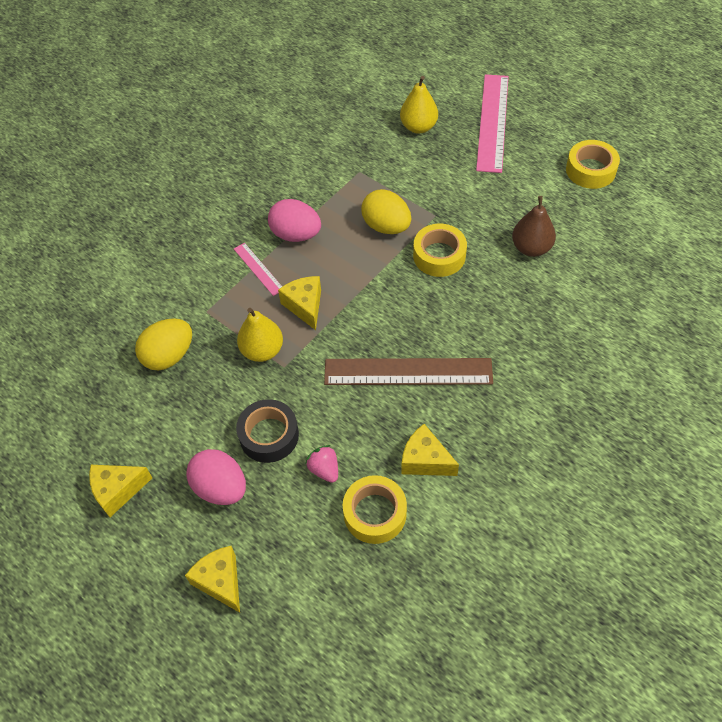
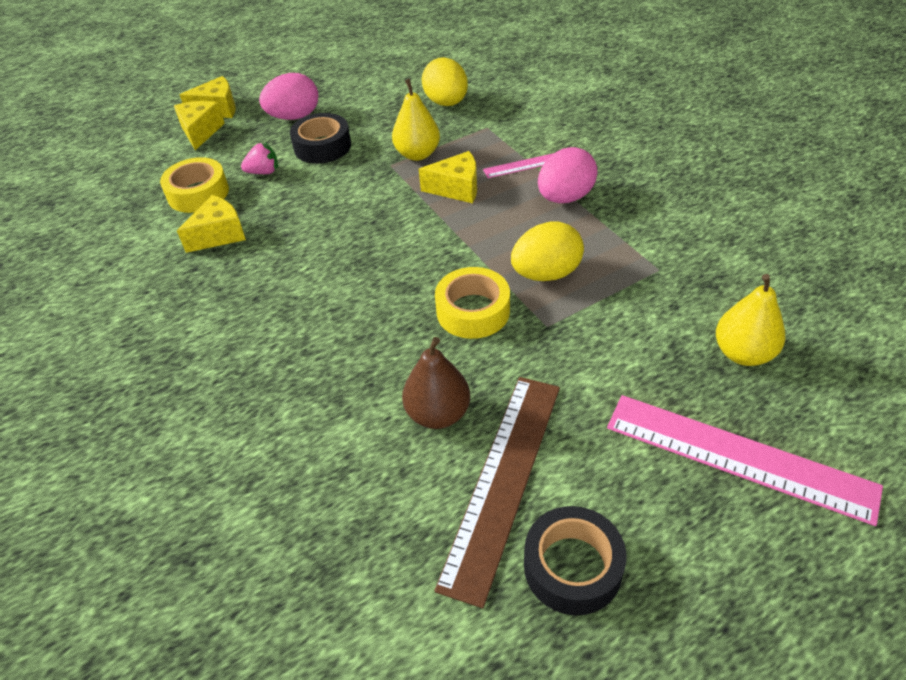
camera: 110 degrees right, 10 degrees down
(118, 491) = (332, 71): yellow cheese -> yellow cheese (200, 132)
(408, 372) = (325, 245): brown ruler -> brown ruler (503, 480)
(590, 170) = (572, 567): yellow tape -> black tape

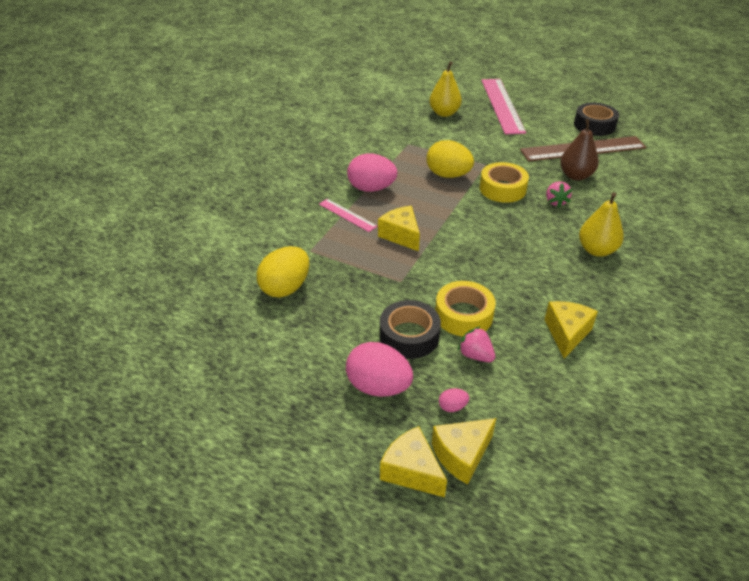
camera: 125 degrees left, 5 degrees down
(198, 193) = (541, 383): yellow tape -> yellow tape (463, 315)
(219, 235) = (566, 333): yellow cheese -> yellow cheese turned 90 degrees clockwise
(237, 142) = (452, 407): none -> pink egg
(401, 349) = (555, 202): none -> pink strawberry
(417, 154) = (375, 272): yellow pear -> yellow pear (596, 250)

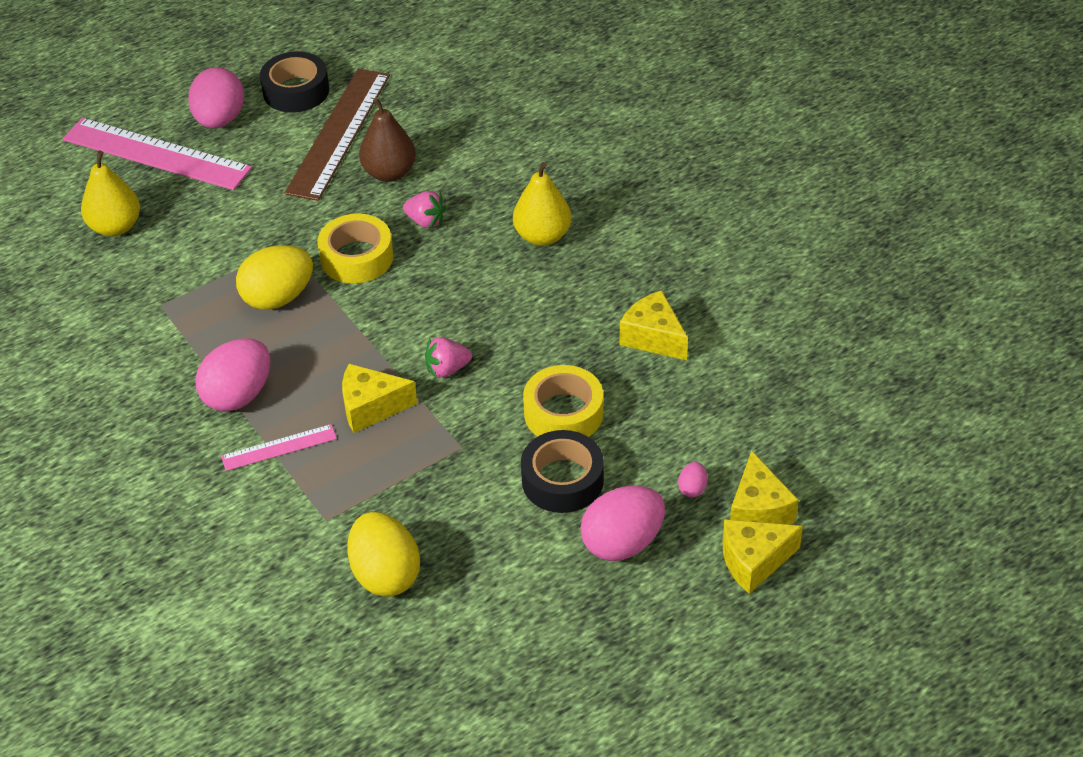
camera: 60 degrees left, 5 degrees up
(475, 355) = (632, 433): pink strawberry -> pink strawberry (447, 369)
(546, 112) = (220, 120): none -> pink egg

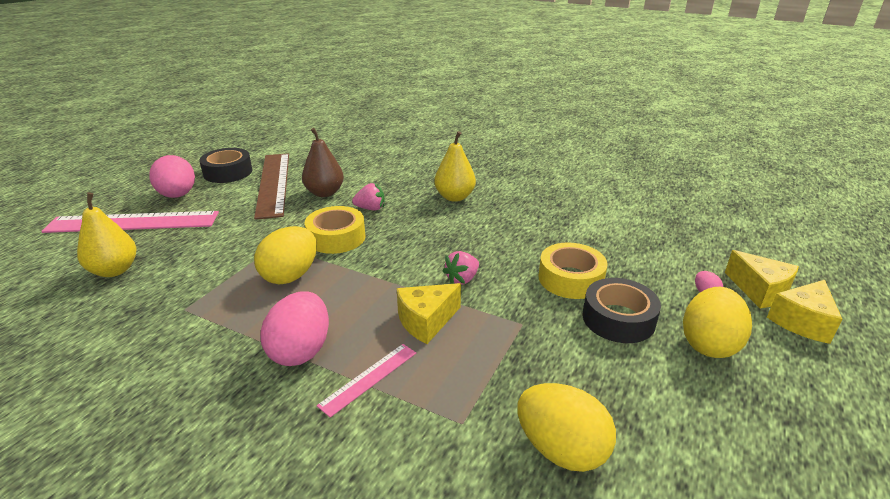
camera: 30 degrees left, 15 degrees down
(622, 543) = (709, 344): pink egg -> yellow egg
(653, 337) = (577, 224): yellow cheese -> none

